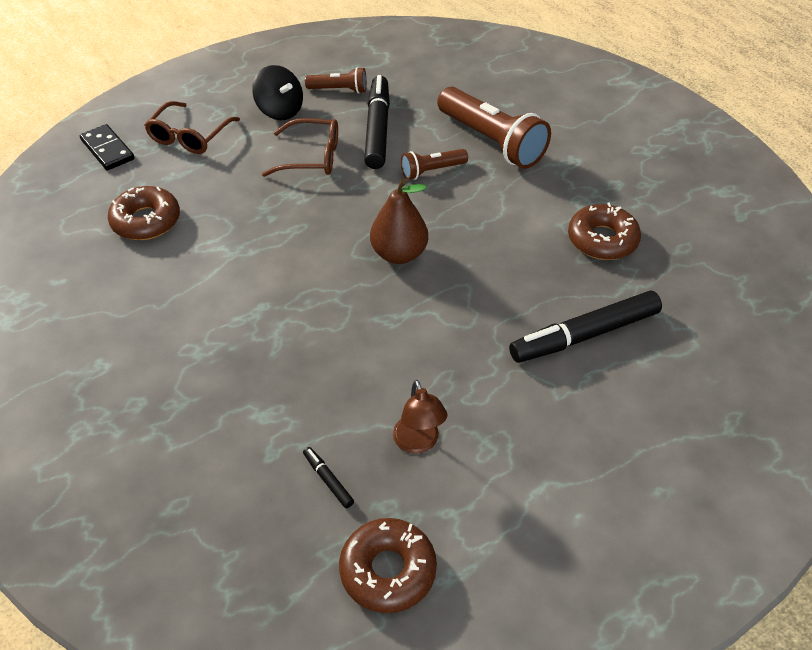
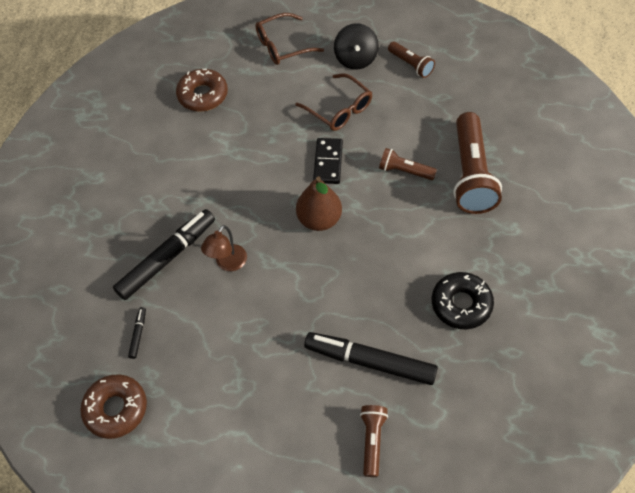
camera: 45 degrees right, 10 degrees up
(107, 150) = (228, 27): black domino -> black domino (328, 162)
(378, 129) = (403, 114): black marker -> black marker (167, 258)
(418, 443) = (203, 351): brown lamp -> brown lamp (228, 263)
(602, 240) = (461, 304): brown donut -> black donut
(664, 395) = (372, 440): none -> brown flashlight

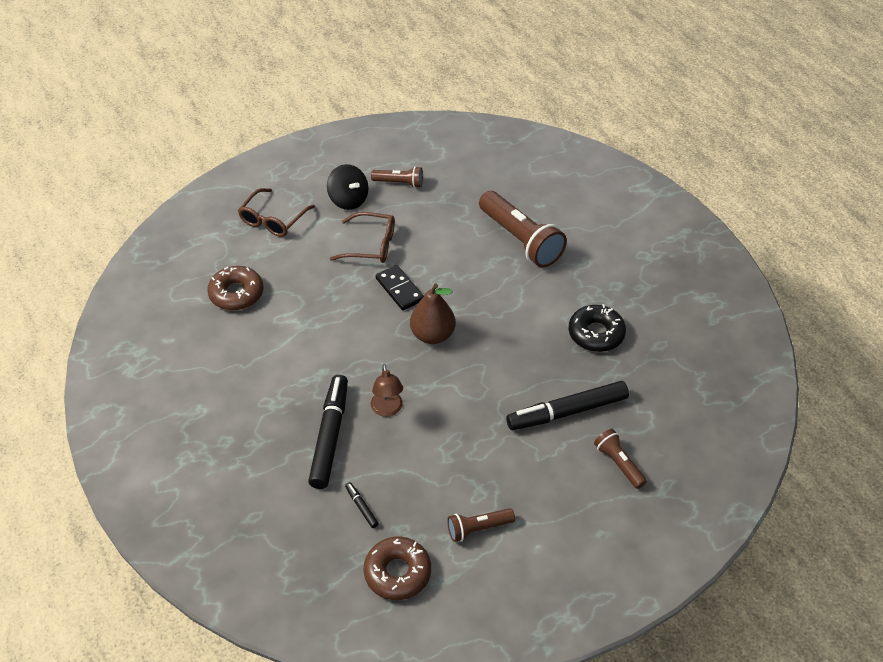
camera: 40 degrees left, 10 degrees down
(404, 171) = (467, 264): brown flashlight -> brown flashlight (478, 528)

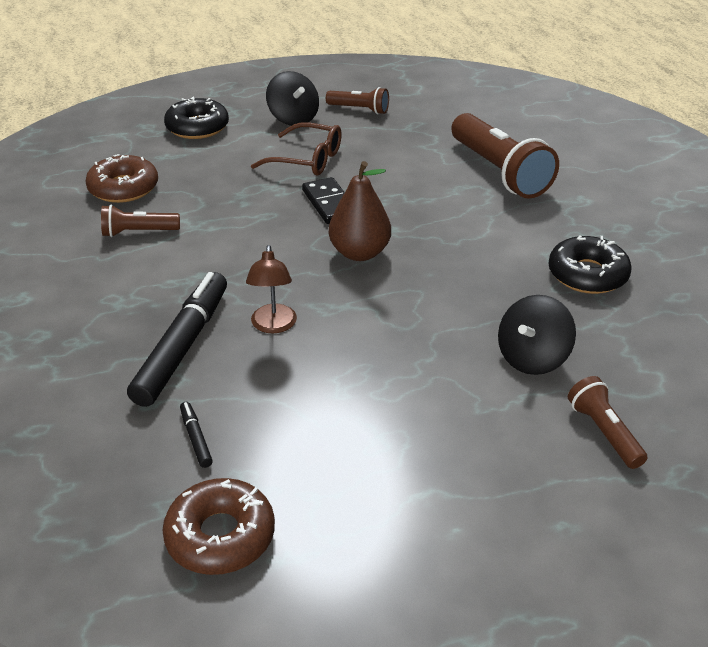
camera: 10 degrees right, 10 degrees down
(273, 219) = (197, 127): brown glasses -> black donut
(478, 528) = (365, 491): brown flashlight -> brown flashlight (138, 232)
(567, 412) = (532, 358): black marker -> black spinning top

